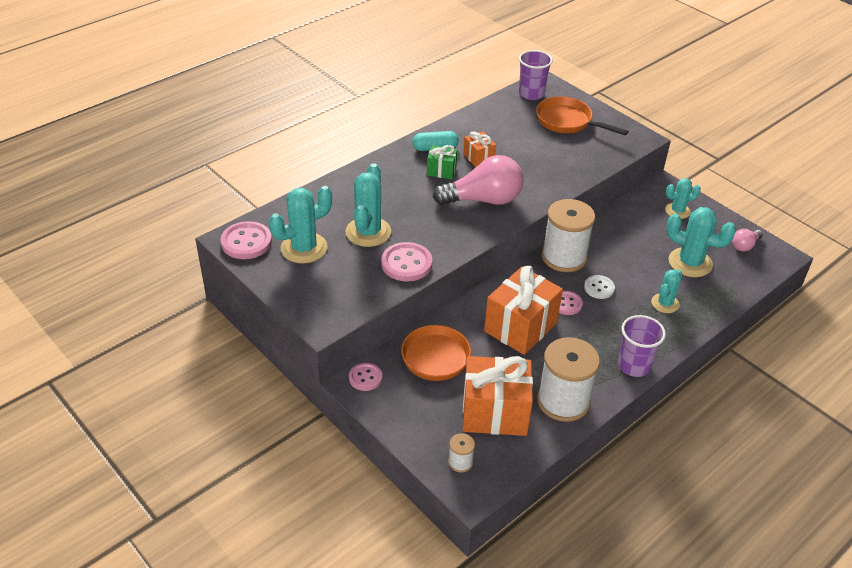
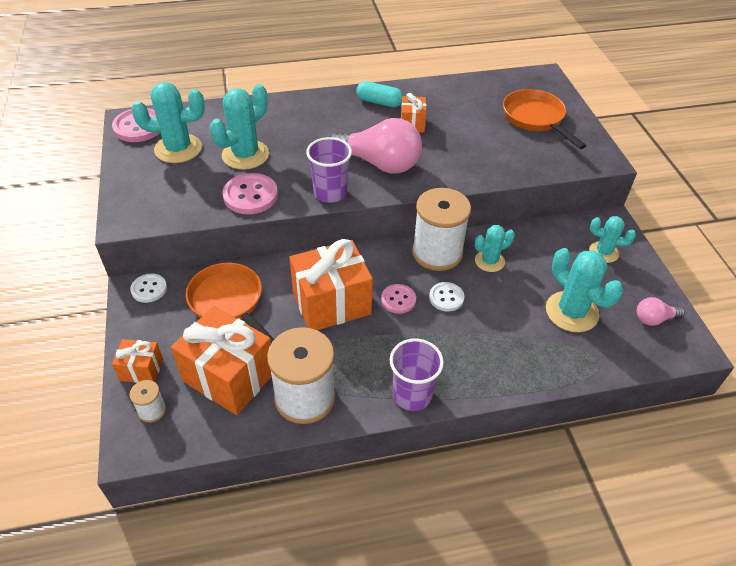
camera: 30 degrees right, 5 degrees up
(365, 378) = (149, 289): pink button -> white button
(422, 438) = (141, 370): none -> orange gift
(441, 171) = (365, 124): green gift -> none
(531, 94) = (521, 82): purple cup -> purple cup (330, 193)
(665, 303) = (505, 343): turquoise cactus -> turquoise cactus (489, 261)

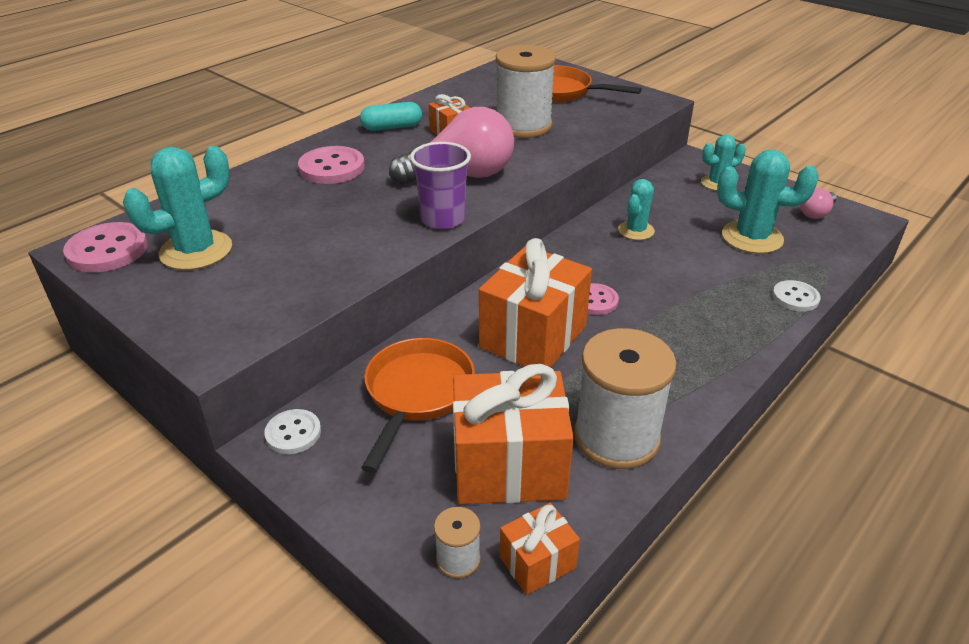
camera: 35 degrees left, 10 degrees down
(141, 370) = (389, 524): orange gift -> orange gift (537, 562)
(229, 302) = (417, 394): orange pan -> orange pan turned 90 degrees clockwise
(245, 155) = (296, 224): turquoise cactus -> none
(250, 195) = (353, 257): pink button -> pink button (332, 168)
(412, 395) = (713, 374): purple cup -> none
(437, 252) = (580, 245): white spool -> white spool (523, 126)
(446, 298) = (637, 277): white button -> white button (795, 297)

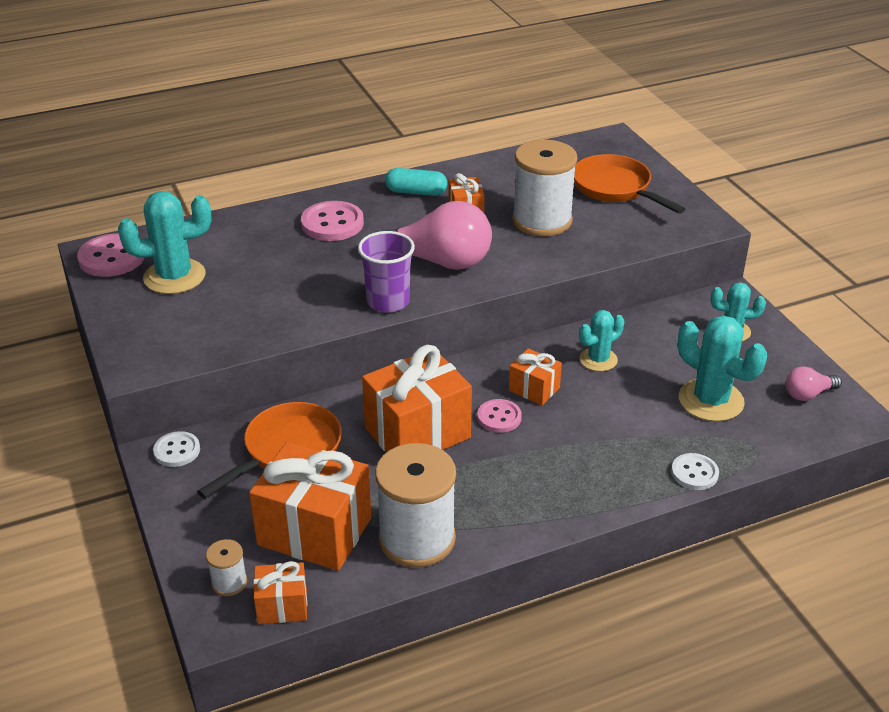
camera: 25 degrees right, 0 degrees up
(604, 268) = (534, 389): none -> orange gift

